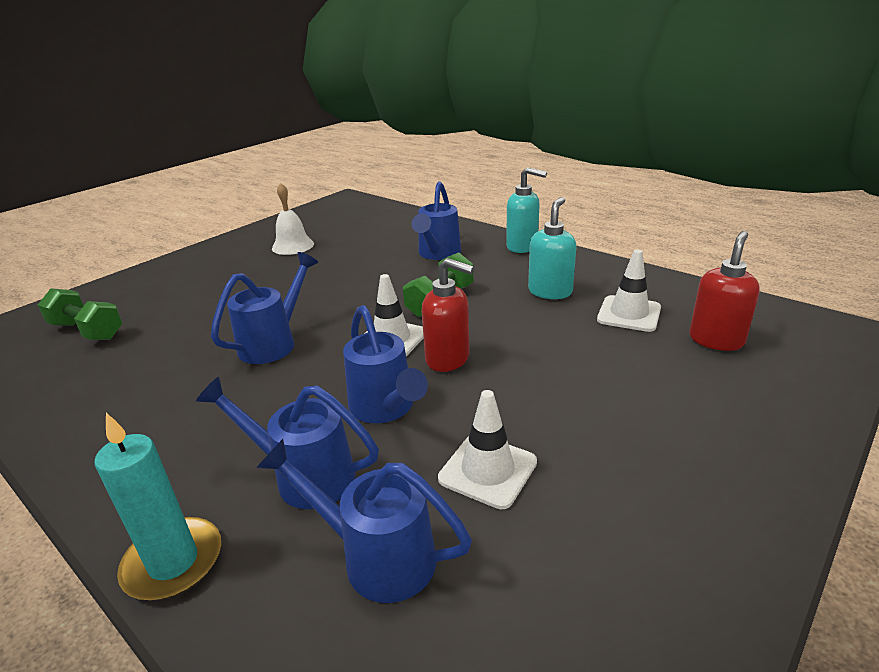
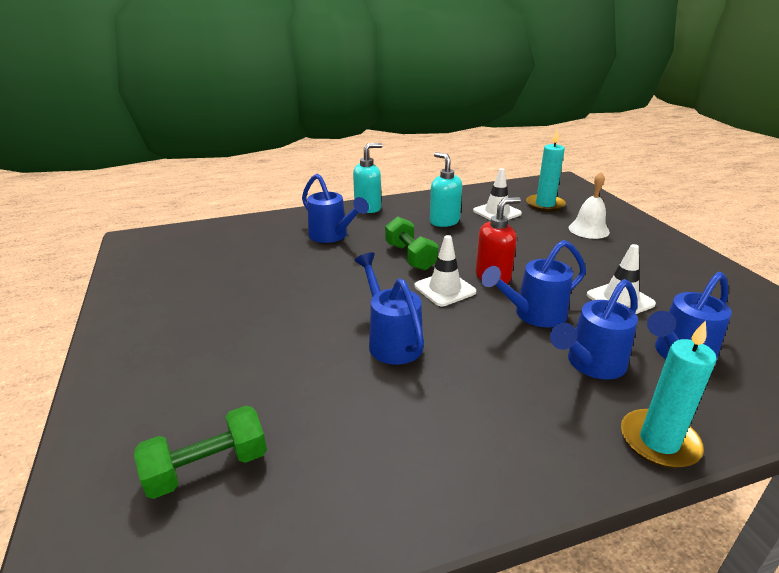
camera: 60 degrees left, 0 degrees up
(293, 246) = (201, 290): white bell -> white bell (588, 229)
(385, 408) = (534, 315): blue watering can -> blue watering can turned 150 degrees clockwise
(716, 340) = (545, 205): red soap dispenser -> turquoise candle

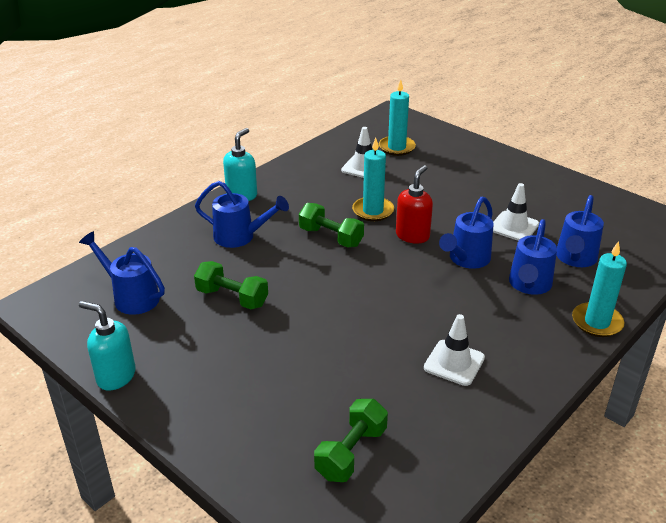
camera: 30 degrees left, 5 degrees up
(272, 278) = (232, 298): none -> green dumbbell
(391, 341) = (385, 317): blue watering can -> blue watering can (131, 297)
(444, 221) = (326, 191): turquoise soap dispenser -> turquoise soap dispenser (116, 376)
(445, 289) = (385, 259): white traffic cone -> white traffic cone (454, 363)
(472, 247) = (373, 211): none -> turquoise candle
(588, 229) = (449, 165): white bell -> none

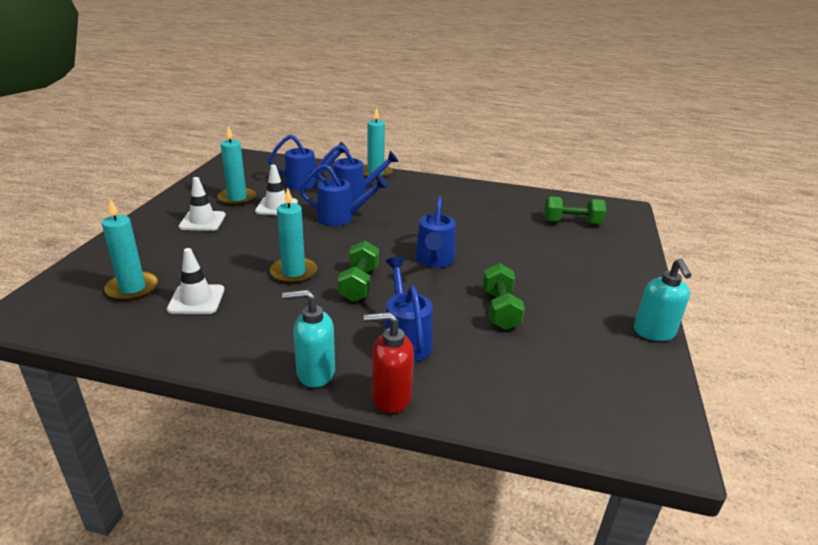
camera: 120 degrees left, 5 degrees down
(131, 297) = (569, 373): blue watering can -> blue watering can (434, 261)
(412, 235) = (323, 245): red soap dispenser -> red soap dispenser (390, 397)
(454, 363) = (462, 206): white traffic cone -> white traffic cone (202, 221)
(545, 208) = (237, 198): none -> turquoise candle

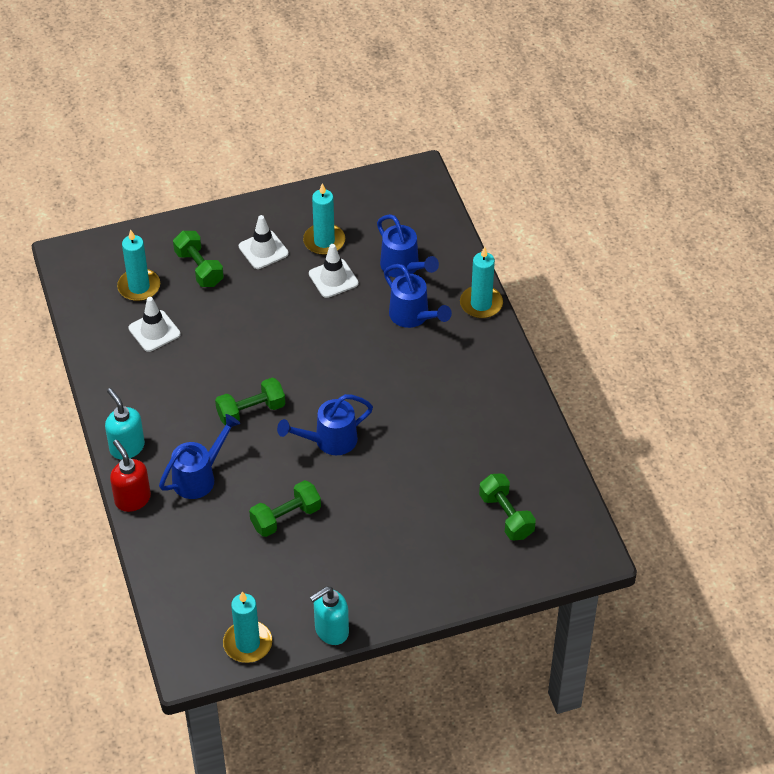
camera: 60 degrees right, 20 degrees up
(169, 252) = (199, 268): none -> green dumbbell
(293, 272) = (234, 361): turquoise candle -> turquoise candle (247, 643)
(341, 218) = (352, 336): blue watering can -> none

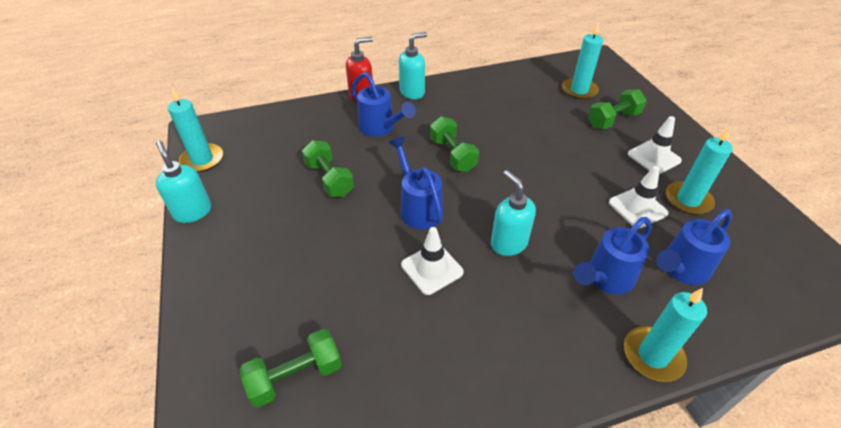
camera: 90 degrees right, 5 degrees down
(154, 331) = (533, 100): white traffic cone -> white traffic cone (432, 268)
(375, 376) = (508, 243): none -> turquoise soap dispenser

